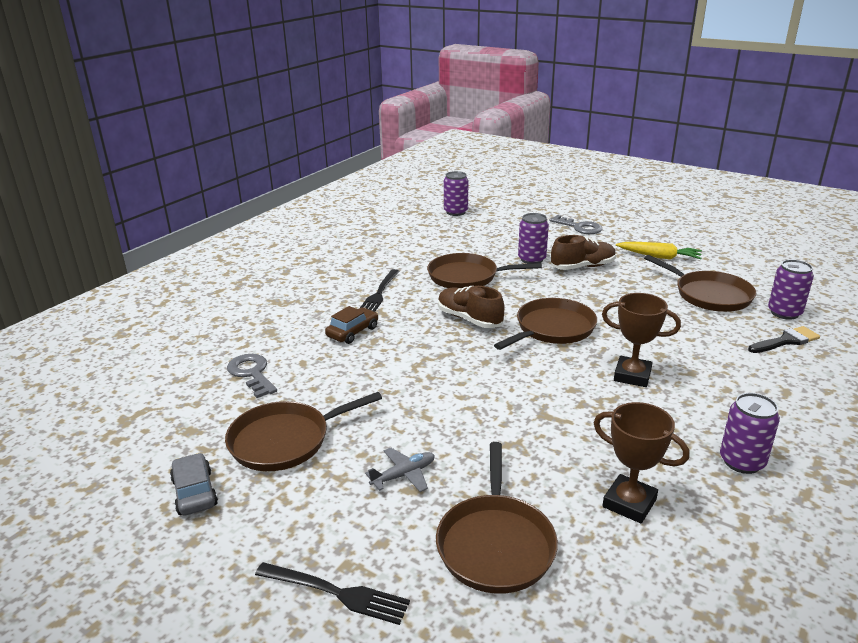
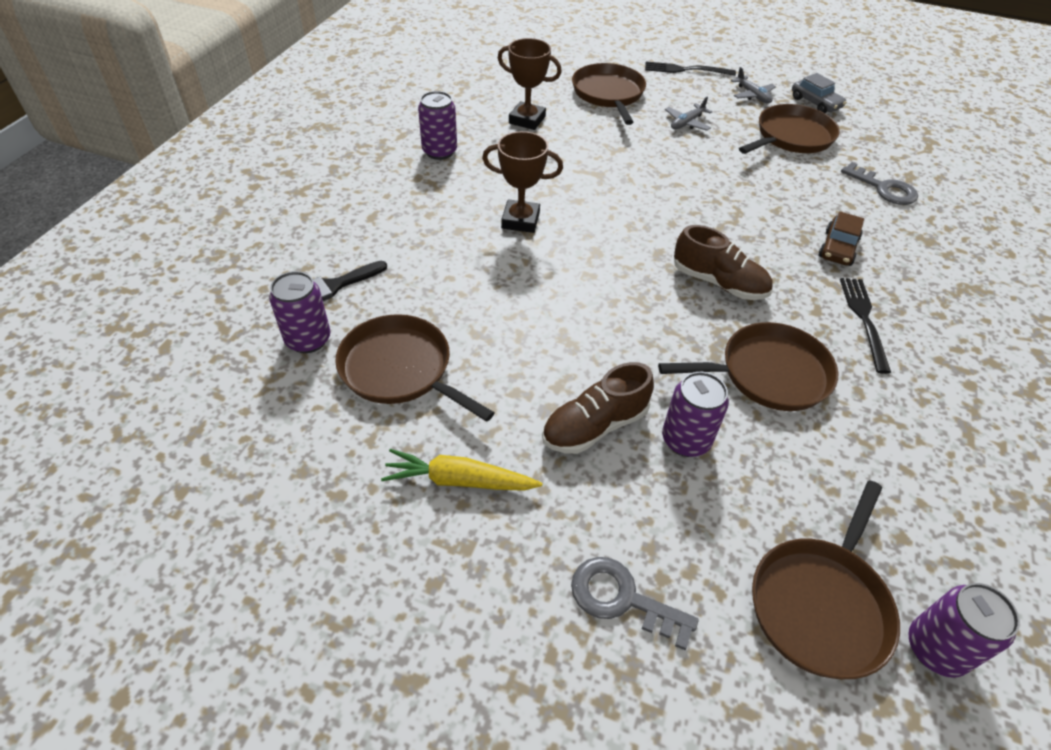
camera: 165 degrees right, 20 degrees up
(271, 517) = (752, 95): none -> grey plane
(552, 328) = (614, 277): brown pan -> brown pan (821, 604)

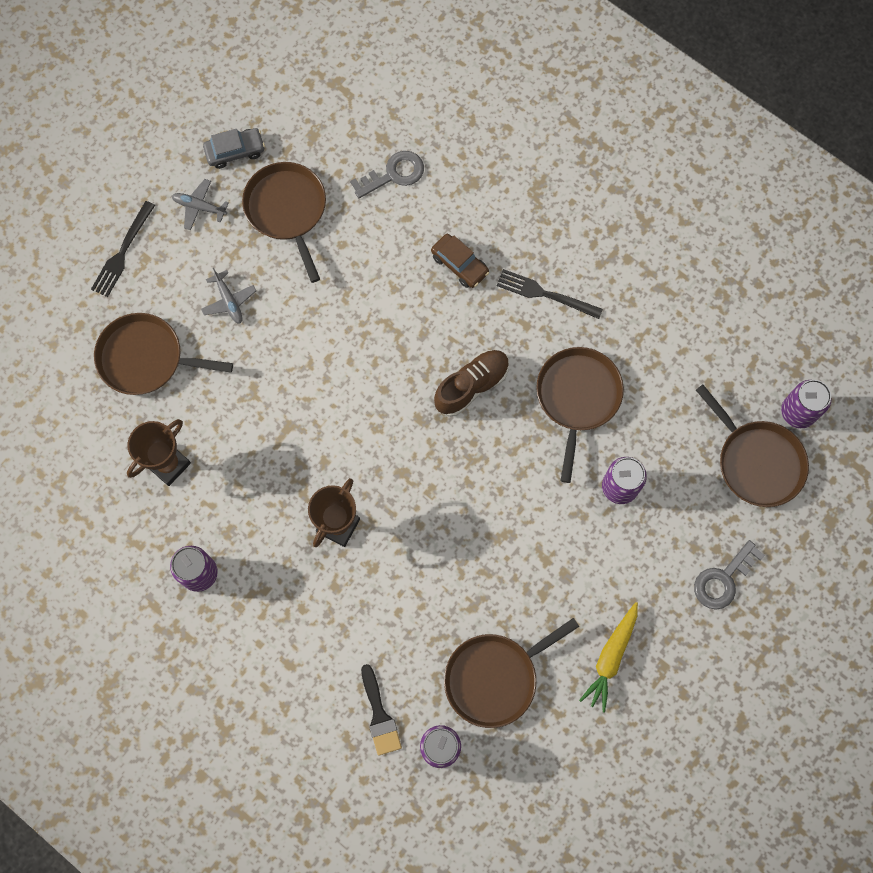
camera: 70 degrees left, 25 degrees up
(594, 426) = (590, 546): brown shoe -> none
(752, 95) = (199, 207): grey plane -> grey plane turned 150 degrees counterclockwise

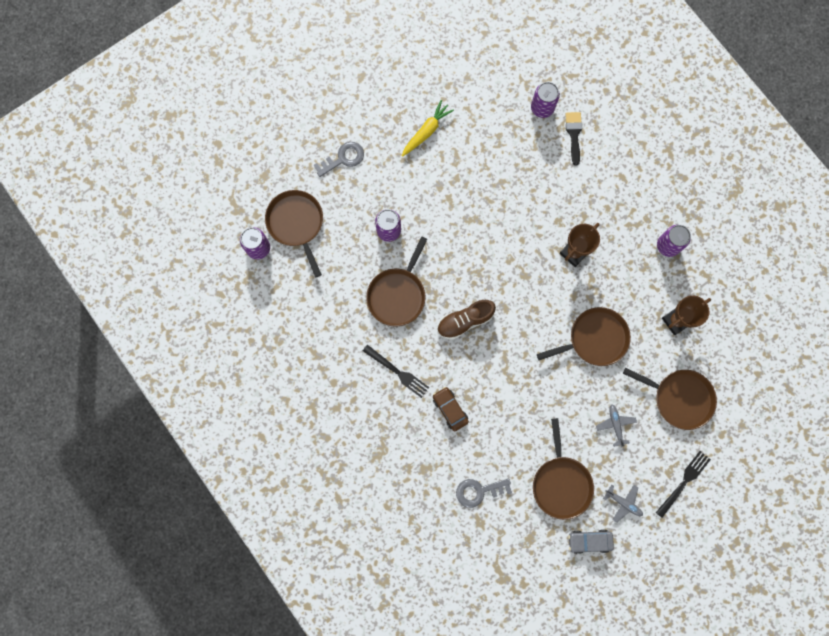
camera: 165 degrees left, 5 degrees up
(494, 678) = (499, 138): brown pan -> brown pan (595, 339)

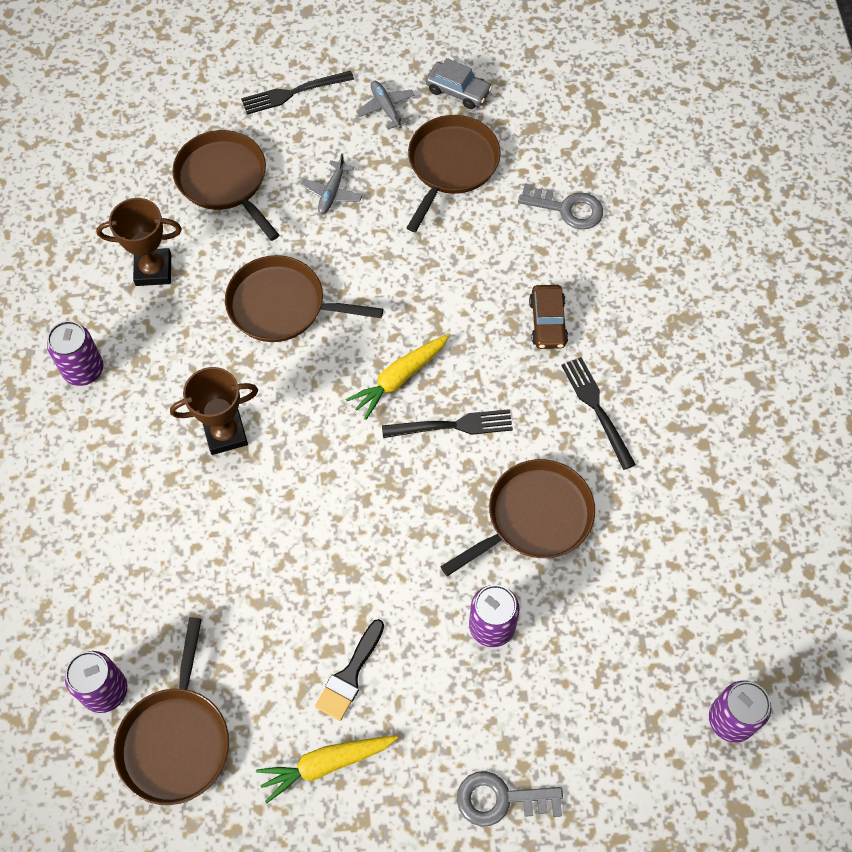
camera: 150 degrees left, 15 degrees down
(296, 223) = (643, 726): brown pan -> brown pan (176, 741)
(465, 321) = (453, 425): brown shoe -> black fork
(507, 331) = (399, 379): none -> yellow carrot
(574, 134) = (88, 615): black brush -> black brush (349, 675)

